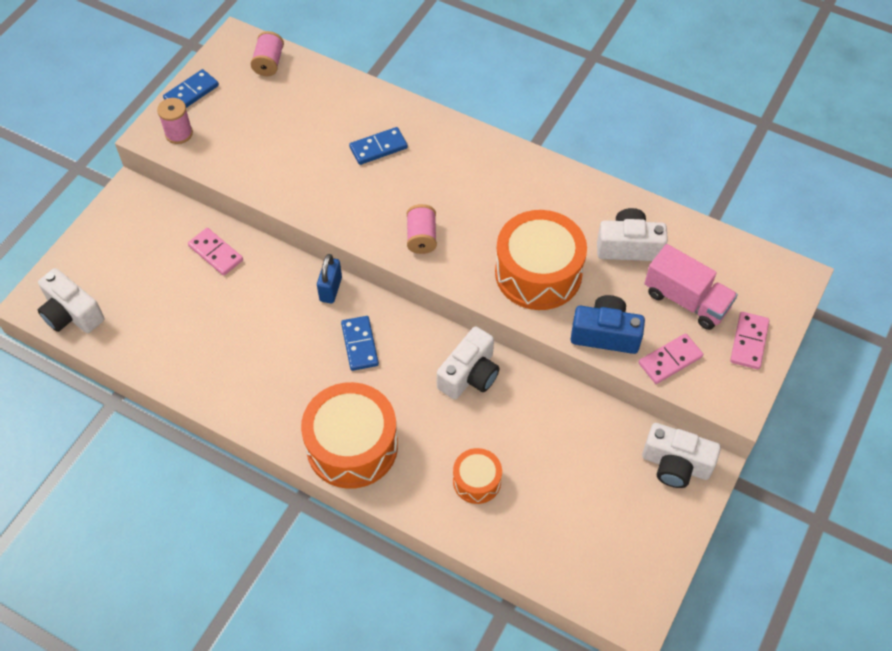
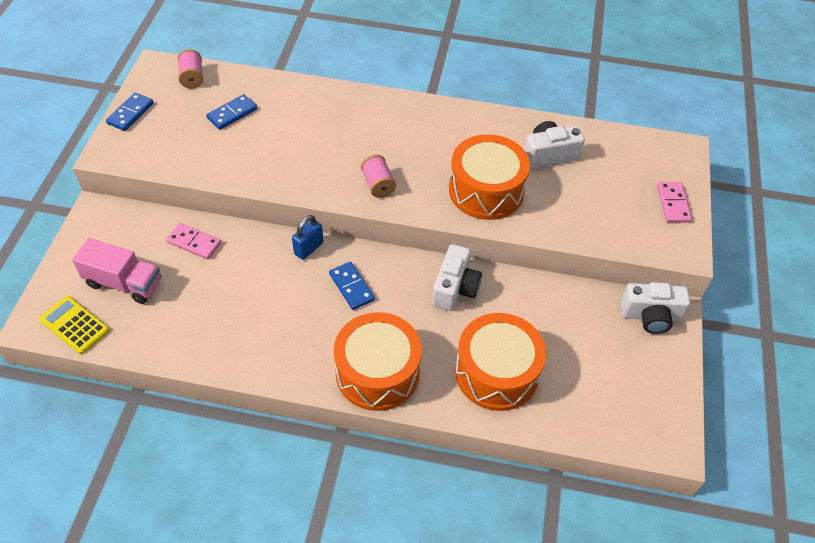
camera: 20 degrees left, 5 degrees down
(72, 314) = (74, 325): white camera -> yellow calculator
(179, 133) = (130, 148): pink spool -> none
(330, 289) = (308, 248): blue padlock -> blue padlock turned 45 degrees clockwise
(378, 147) = (313, 124): blue domino -> blue domino (232, 114)
(477, 481) = (496, 372): orange drum -> orange drum, size x1.93
(605, 334) = (560, 224): blue camera -> none
(670, 360) = (619, 232): pink domino -> none
(686, 300) = (611, 184): pink truck -> pink truck (124, 283)

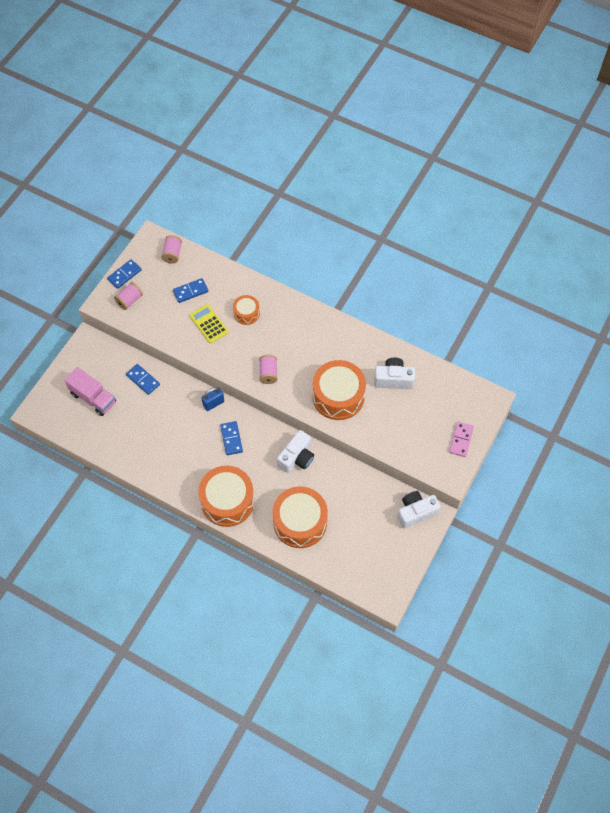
camera: 20 degrees right, 10 degrees up
(74, 325) = (58, 419): yellow calculator -> yellow calculator (208, 324)
(146, 141) = (129, 300): none -> pink spool
(194, 242) = (143, 380): pink domino -> blue domino
(319, 123) = (246, 313): none -> orange drum
(650, 316) = (416, 512): white camera -> white camera turned 135 degrees clockwise

